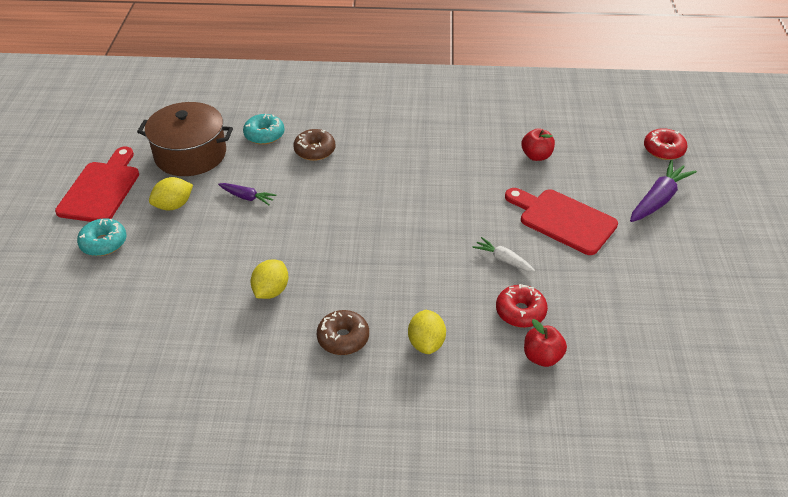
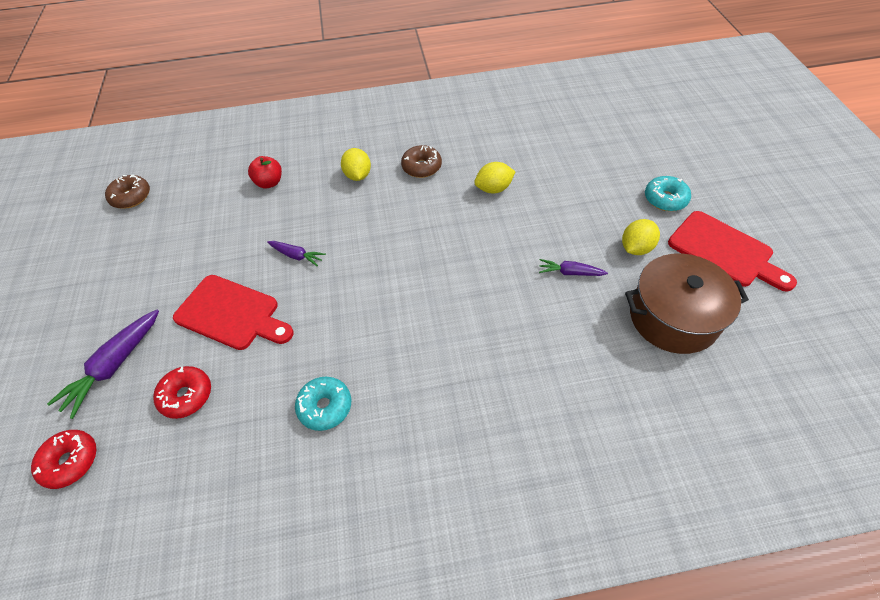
camera: 170 degrees right, 10 degrees up
(101, 189) = (724, 251): red cutting board -> red cutting board turned 45 degrees counterclockwise
(264, 135) = (608, 369): turquoise donut -> turquoise donut (325, 407)
(271, 291) = (493, 189): yellow lemon -> yellow lemon turned 60 degrees clockwise
(315, 150) = (531, 356): brown donut -> brown donut (131, 197)
(503, 259) = (297, 256): white carrot -> purple carrot
(520, 312) = (284, 212): red donut -> red donut (186, 395)
(536, 156) = (249, 409): red apple -> none

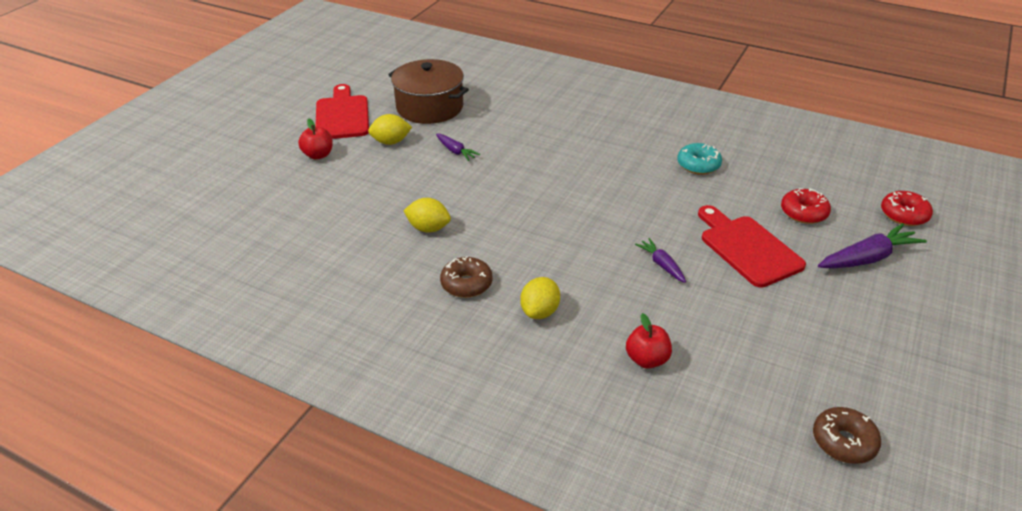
camera: 145 degrees left, 15 degrees down
(665, 199) = (318, 155): turquoise donut -> red apple

